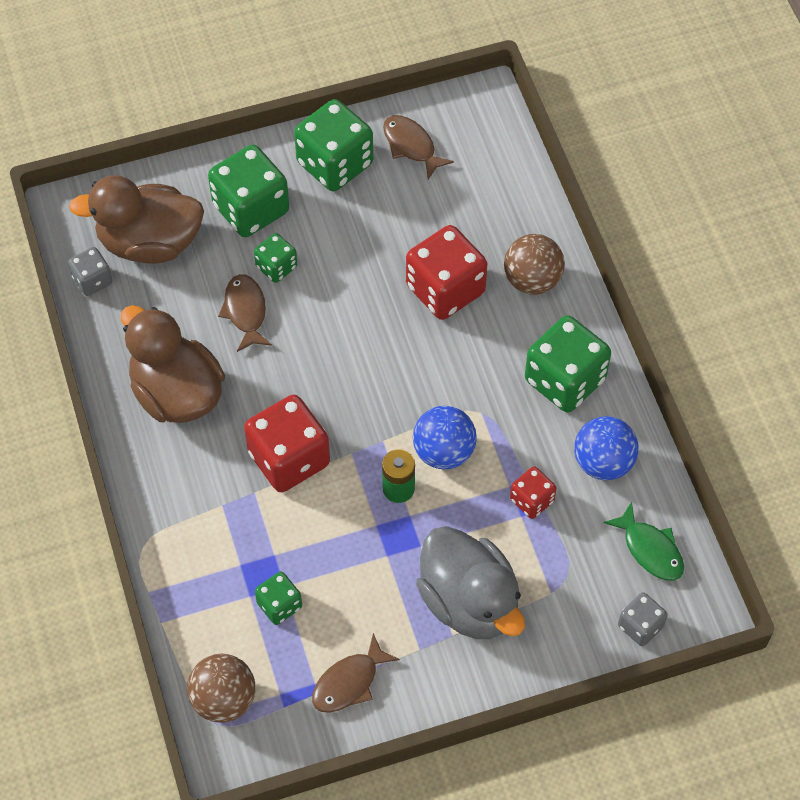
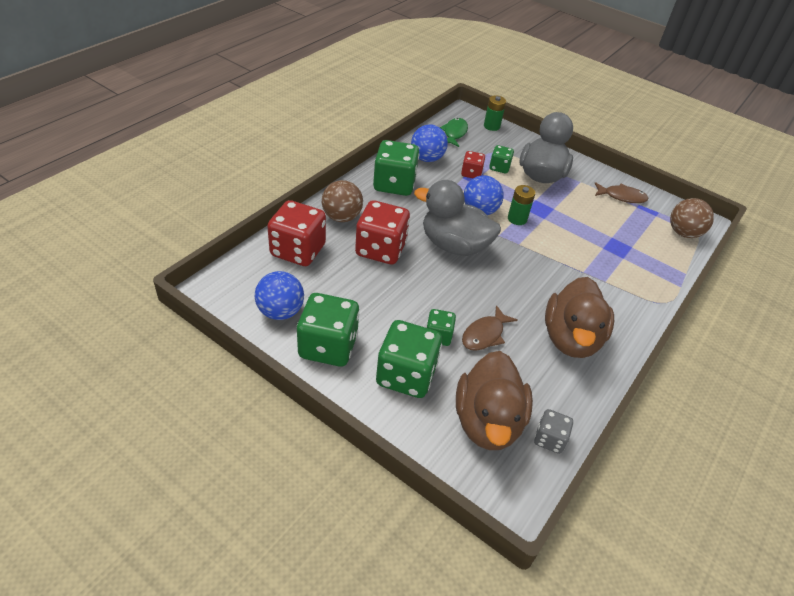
camera: 130 degrees left, 15 degrees down
(149, 243) = (487, 422): brown duck -> brown duck turned 45 degrees clockwise
(279, 605) = (622, 234): green dice -> green dice (499, 167)
(289, 458) = (550, 267): red dice -> red dice (298, 250)
(399, 374) = (454, 245): none -> grey duck
(411, 146) = (280, 311): brown fish -> blue ball
(640, 626) = (491, 126): grey dice -> green battery

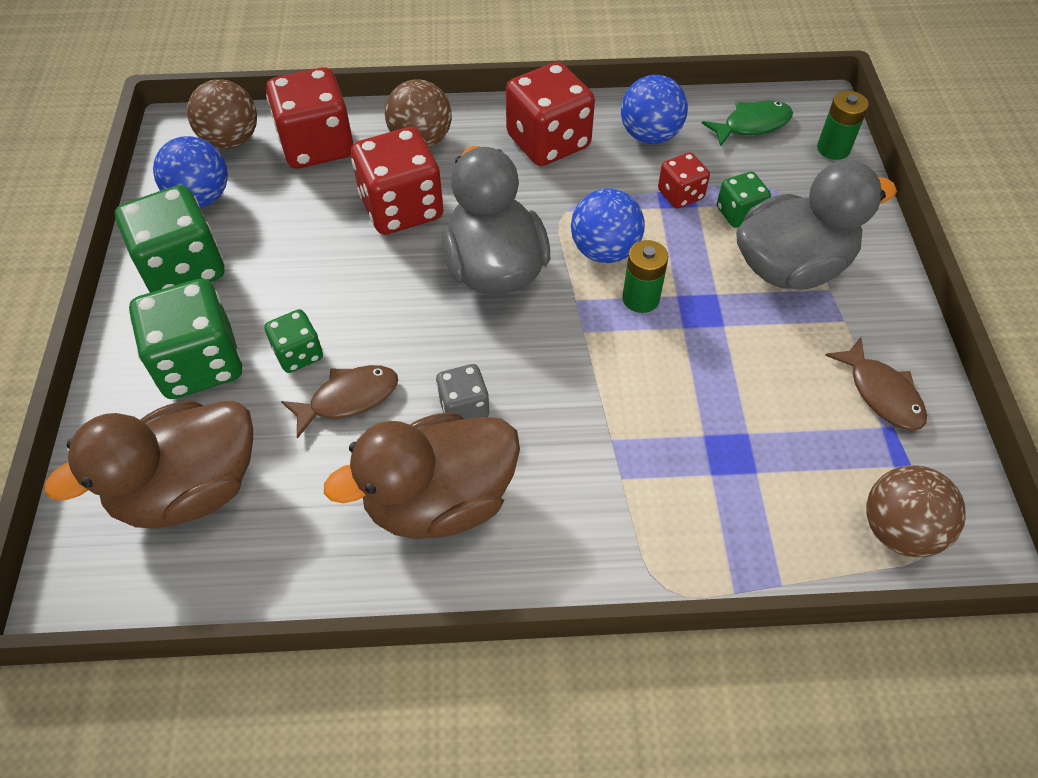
camera: 55 degrees right, 10 degrees up
(249, 277) = (231, 140): none -> brown ball
(394, 184) = (548, 142): green dice -> red dice
(485, 334) = (348, 399): brown fish -> brown fish turned 150 degrees clockwise
(549, 439) = (214, 575): grey dice -> grey dice (464, 407)

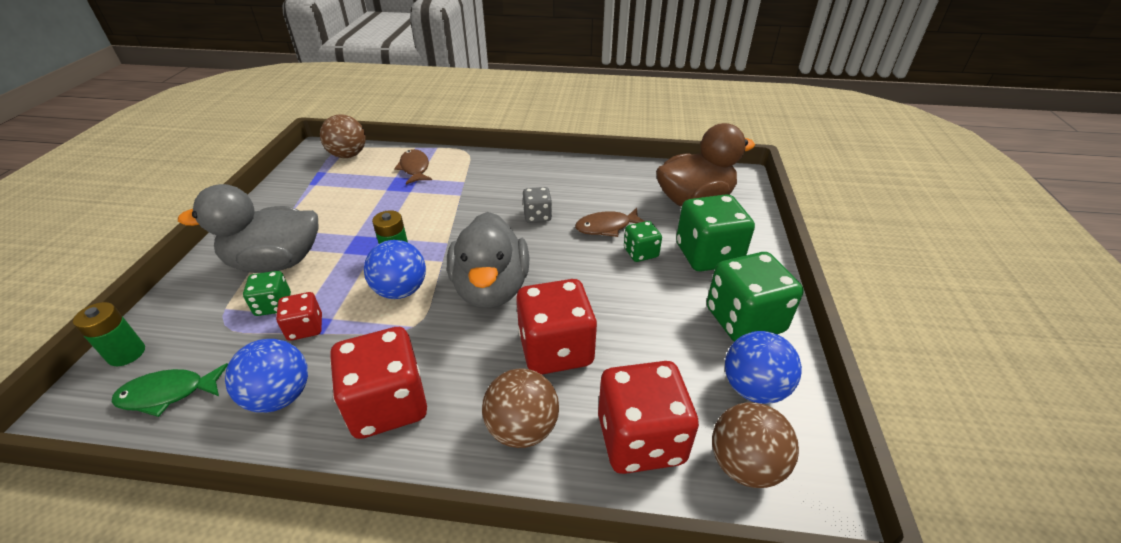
camera: 170 degrees left, 15 degrees down
(439, 500) = (560, 184): brown duck -> none
(881, 393) = (298, 196): brown fish -> brown fish (415, 168)

